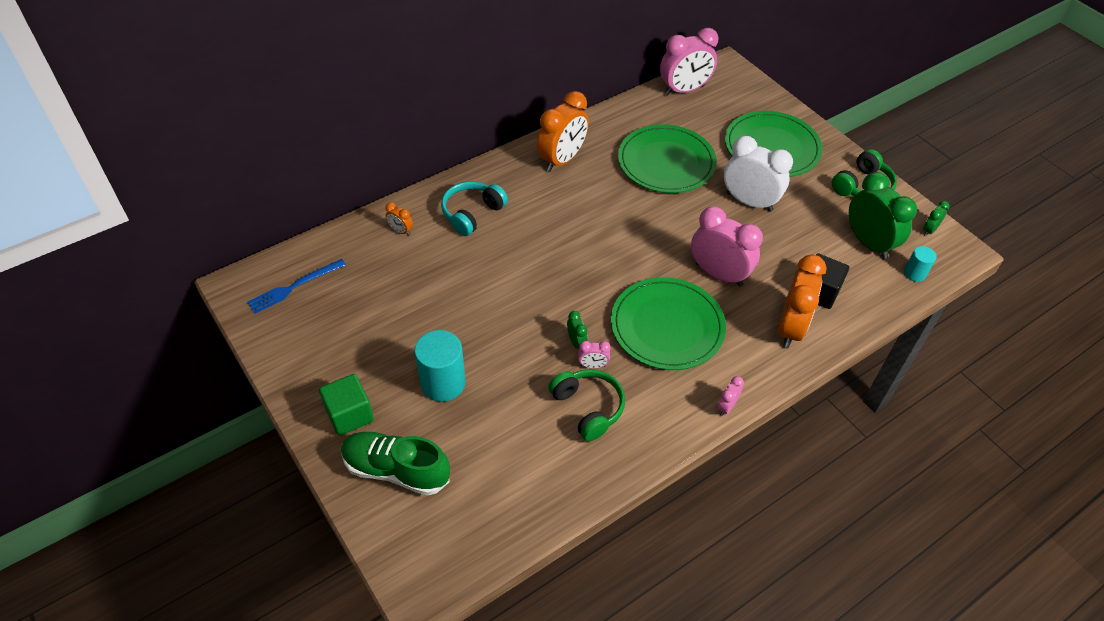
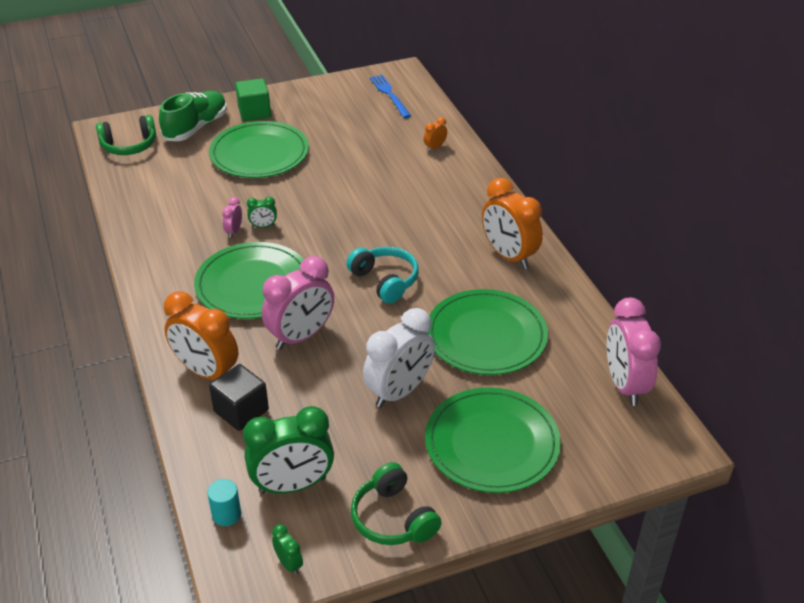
camera: 105 degrees right, 10 degrees down
(443, 383) = (259, 153): turquoise cylinder -> green plate
(472, 213) = (444, 188): turquoise headphones -> turquoise headphones (385, 281)
(588, 408) = (193, 221): green headphones -> green headphones (129, 145)
(726, 407) = (145, 301): pink clock -> none

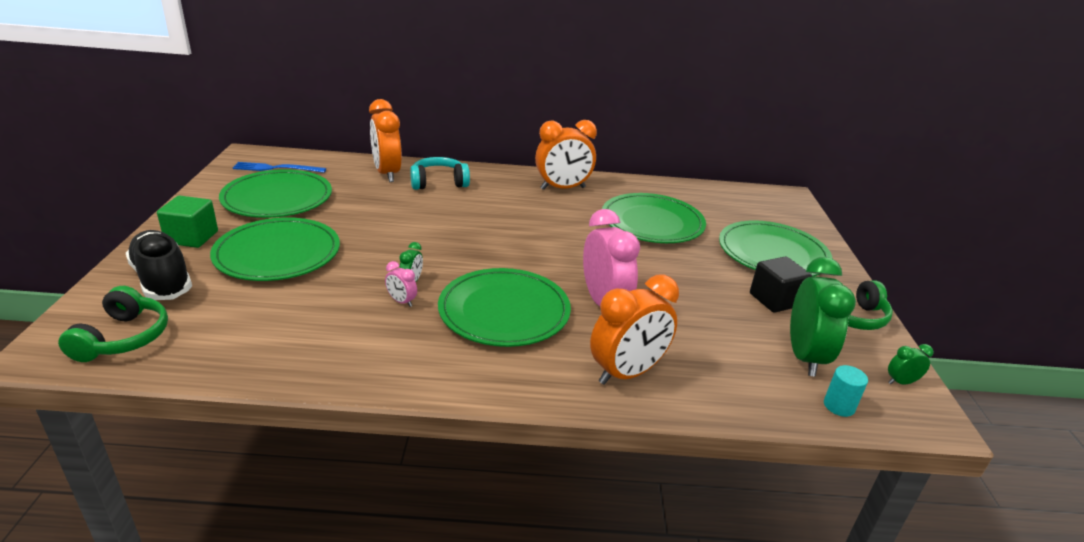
camera: 70 degrees left, 10 degrees down
(196, 127) = (162, 280): green shoe -> black shoe
(241, 411) = (696, 363): black cube -> black cube (775, 300)
(340, 117) = (277, 198): none -> green plate
(385, 281) = (554, 243): turquoise headphones -> turquoise headphones (439, 183)
(399, 392) = (702, 274): white clock -> none
(435, 147) = (387, 173): orange clock -> orange clock, size x2.27
(624, 385) = (727, 193): pink clock -> none

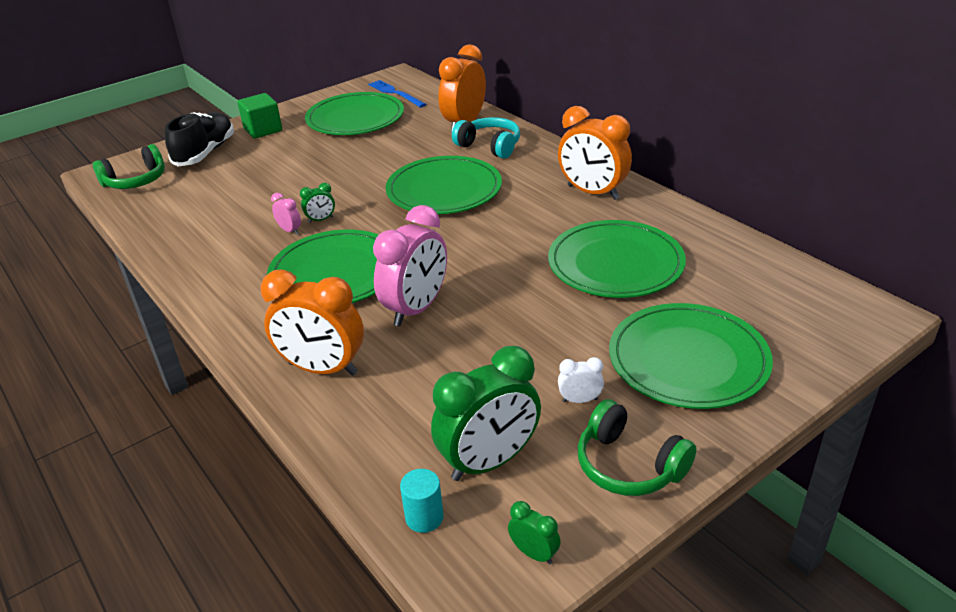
camera: 55 degrees right, 5 degrees up
(277, 253) = (285, 161): green plate -> green plate (444, 190)
(401, 301) = (290, 230): pink clock -> pink clock turned 135 degrees clockwise
(775, 300) = (580, 400): black cube -> white clock

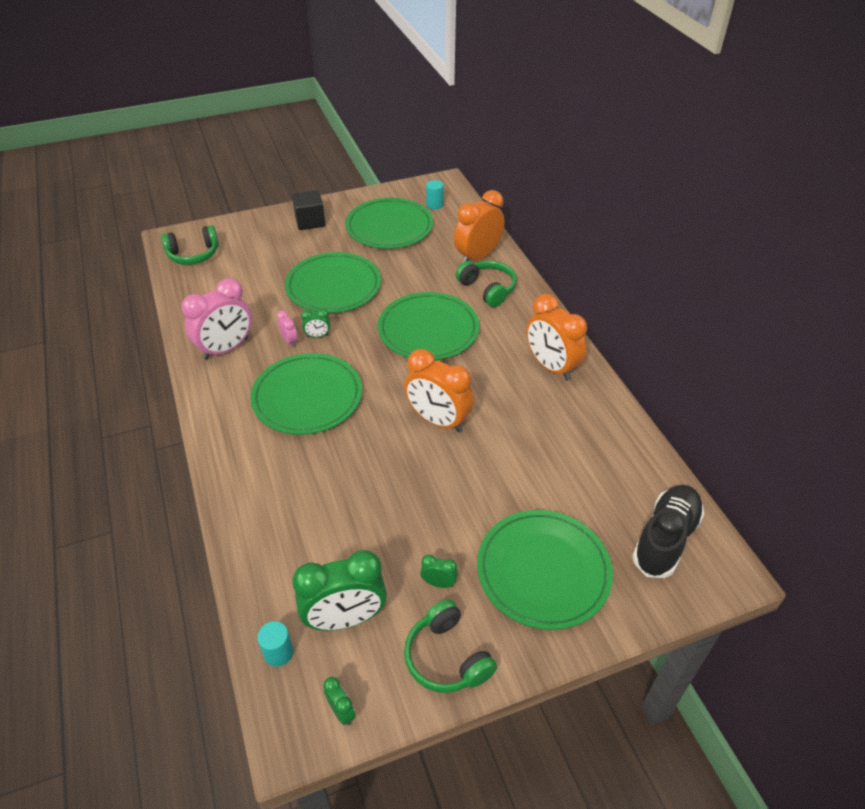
camera: 15 degrees right, 10 degrees up
(205, 153) = (256, 237): black shoe -> black shoe (665, 539)
(263, 130) = (310, 221): green cube -> black cube
(323, 369) = (261, 491): orange clock -> orange clock (438, 421)
(395, 93) = (434, 205): blue fork -> turquoise cylinder
(416, 309) = (353, 452): pink clock -> pink clock (226, 349)
(490, 146) = (488, 289): turquoise headphones -> green headphones
(580, 400) = (438, 583): white clock -> green clock
(615, 263) = (533, 452): green plate -> green plate (333, 286)

